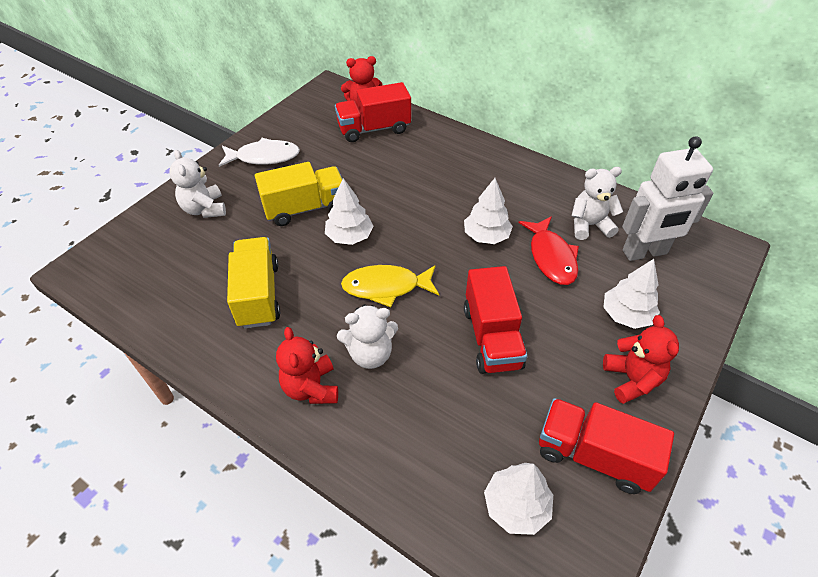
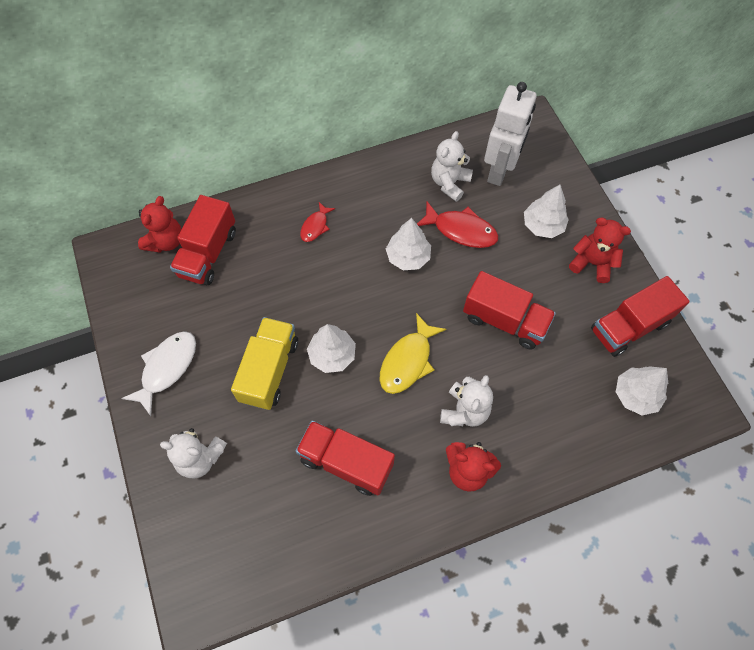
camera: 55 degrees left, 15 degrees up
(258, 295) = (346, 462): yellow truck -> red truck
(455, 169) = (315, 226): none -> red fish

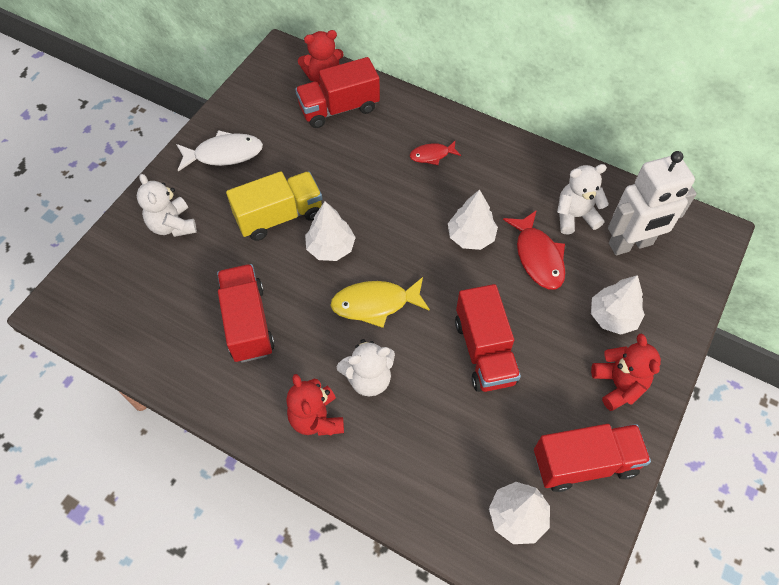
camera: 50 degrees right, 5 degrees down
(629, 326) = (584, 463): red truck -> red truck turned 150 degrees clockwise

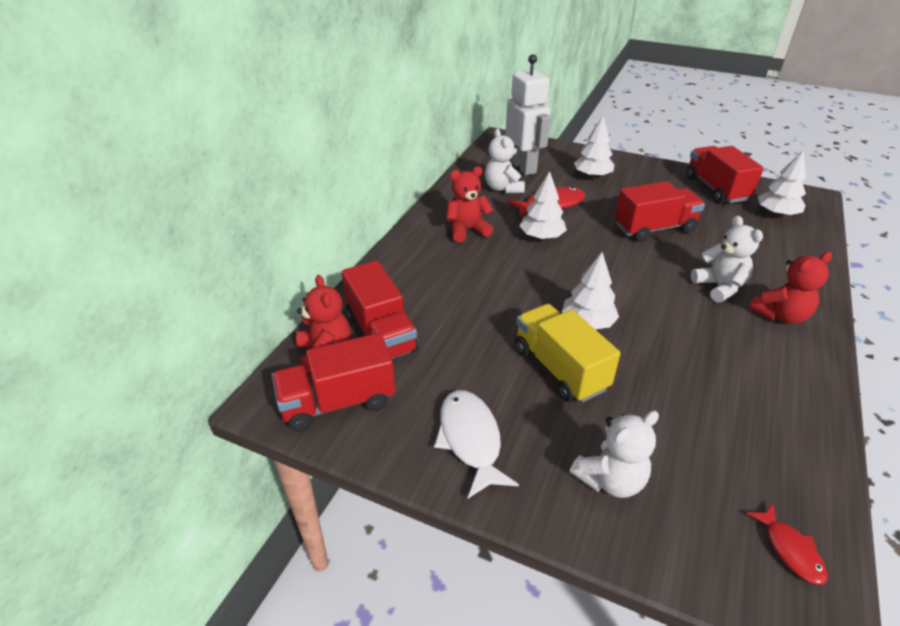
camera: 95 degrees left, 20 degrees down
(248, 323) = (712, 377): red truck -> red truck (338, 402)
(375, 304) = (640, 288): yellow fish -> none
(432, 155) = (447, 261): red fish -> red fish (790, 550)
(618, 385) = (647, 175): red teddy bear -> red teddy bear (467, 230)

